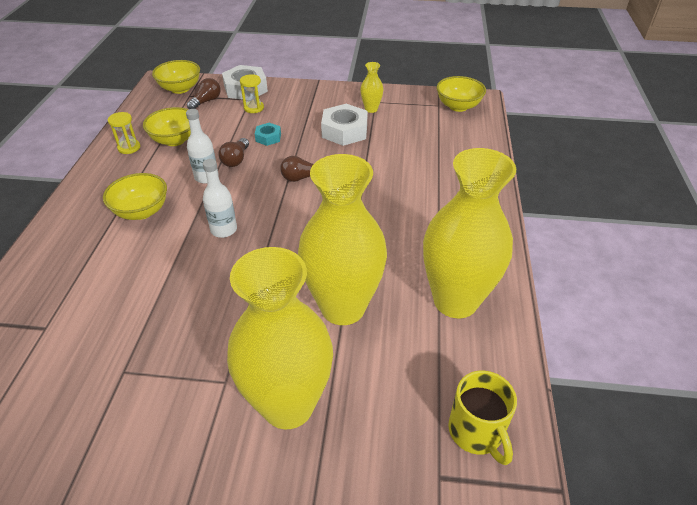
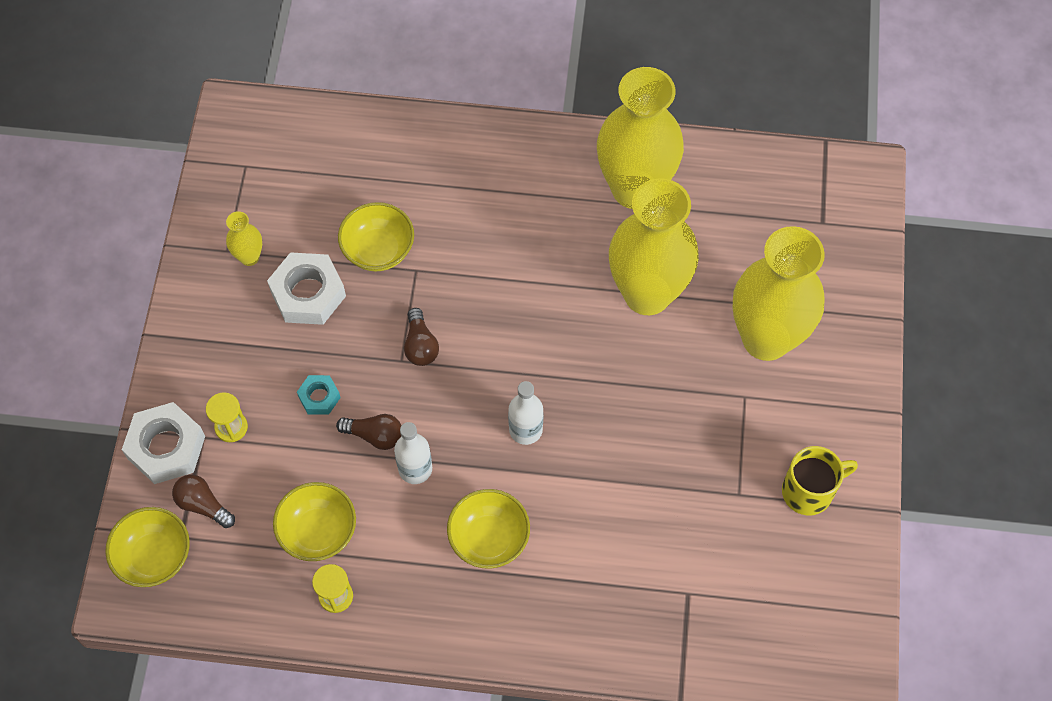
camera: 90 degrees left, 20 degrees up
(458, 106) = (251, 140): yellow bowl -> yellow bowl (378, 250)
(476, 432) = (781, 191): yellow mug -> yellow mug (809, 491)

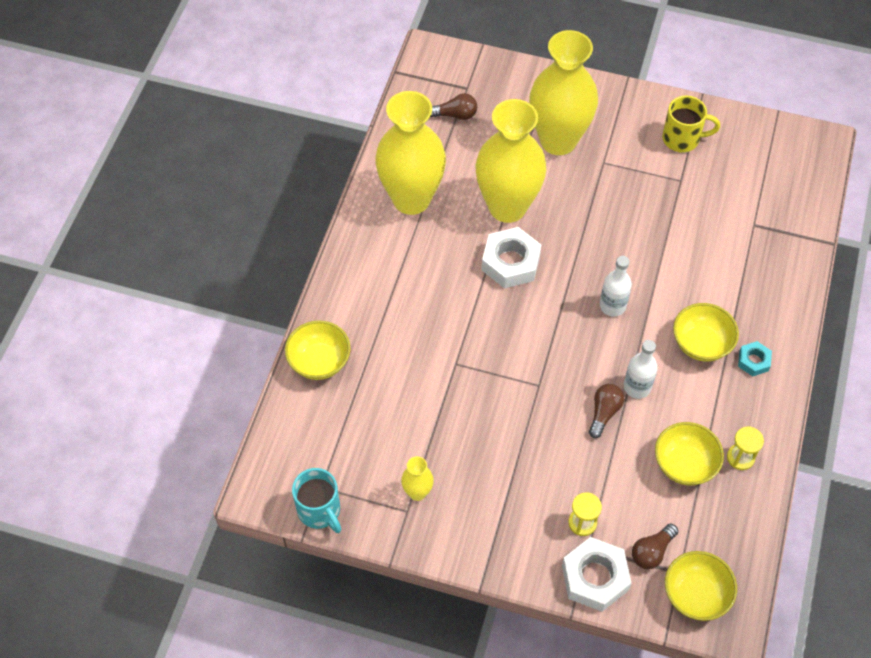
camera: 80 degrees left, 5 degrees down
(218, 170) = (320, 511): none -> turquoise mug
(308, 294) = (463, 448): white nut -> white nut (510, 262)
(319, 397) = (563, 450): turquoise nut -> turquoise nut (753, 361)
(378, 250) = (431, 389): yellow bowl -> yellow bowl (319, 362)
(420, 345) = (527, 369): brown light bulb -> brown light bulb (455, 115)
(809, 491) = (682, 139): yellow mug -> yellow mug turned 105 degrees clockwise

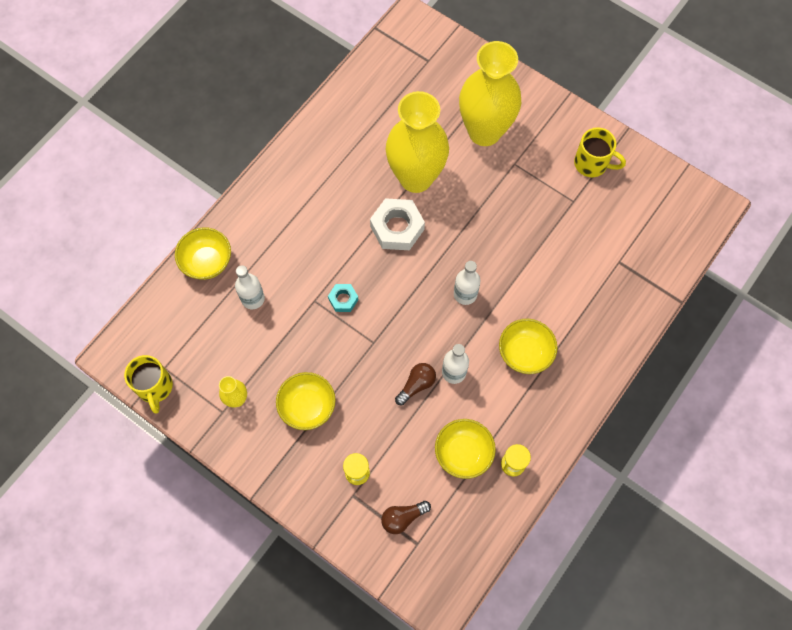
camera: 20 degrees right, 10 degrees up
(320, 511) = (155, 387): turquoise mug -> yellow mug
(387, 383) = (253, 299): none -> white bottle
(411, 199) = (340, 145): yellow vase -> none
(455, 115) = (408, 82): brown light bulb -> none
(595, 577) = (347, 522): white nut -> none
(695, 595) = (422, 567): yellow bowl -> yellow bowl (307, 406)
(753, 361) = (562, 384): turquoise nut -> turquoise nut (343, 299)

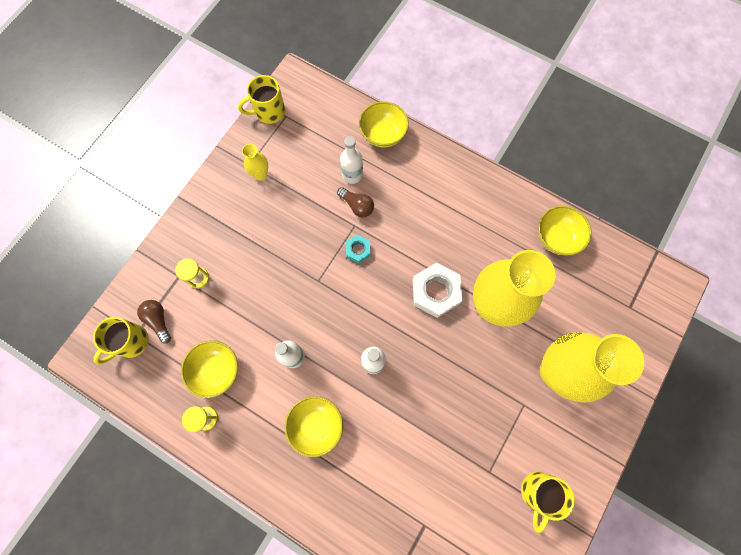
camera: 85 degrees right, 5 degrees up
(307, 406) = (256, 231): yellow bowl -> yellow bowl (556, 237)
(416, 385) = (279, 323): brown light bulb -> brown light bulb (357, 206)
(425, 549) = (131, 342): none -> yellow mug

